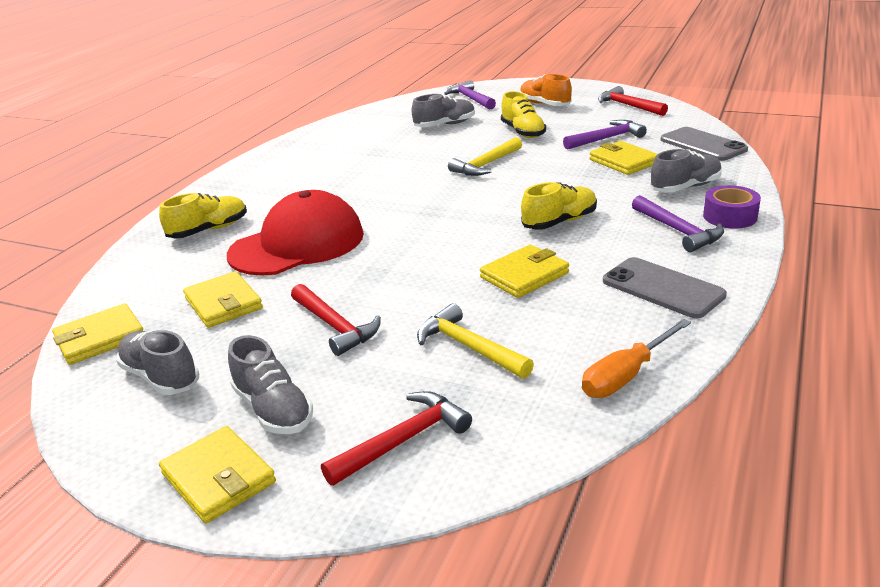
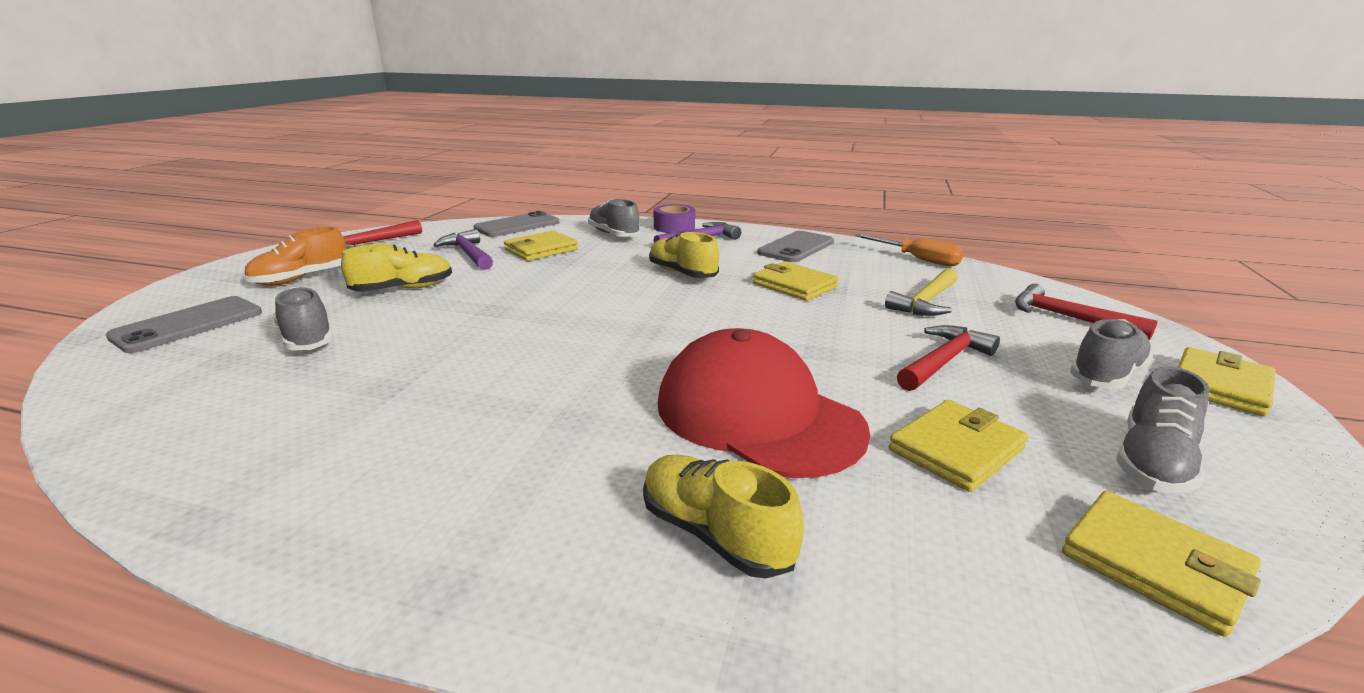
camera: 100 degrees left, 5 degrees down
(470, 99) = (188, 325): purple hammer -> grey phone
(486, 165) = (509, 306): yellow hammer -> none

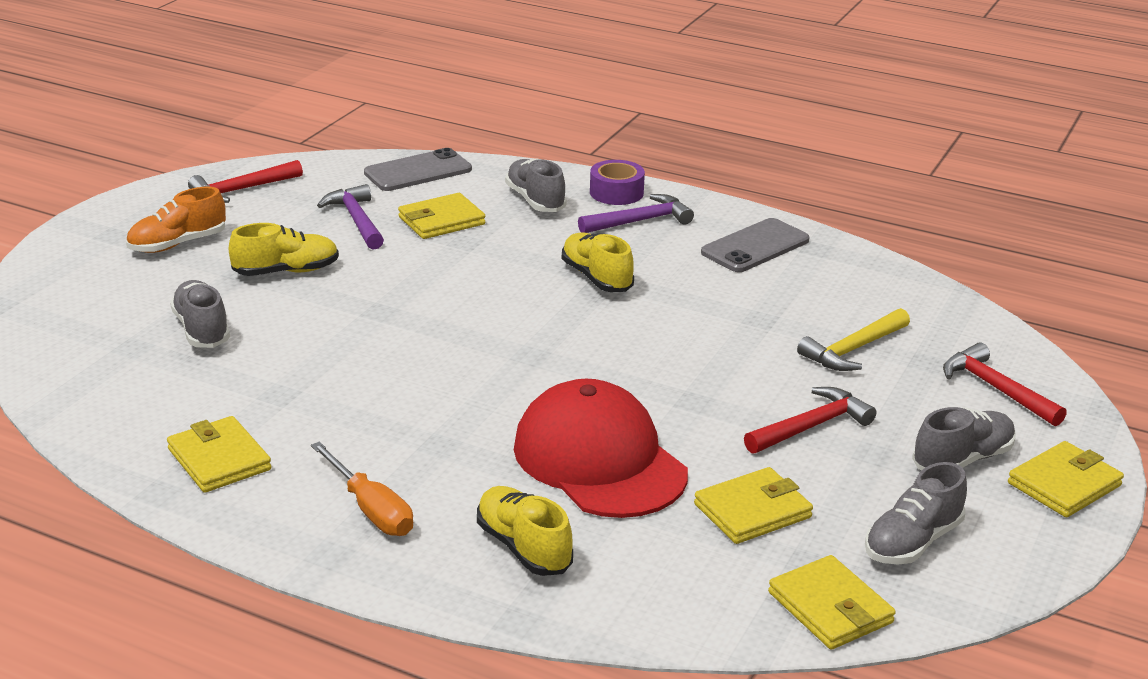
camera: 10 degrees right, 5 degrees up
(188, 325) = (86, 300): grey phone -> none
(794, 285) = (717, 310): yellow wallet -> yellow wallet (219, 459)
(917, 259) = (895, 282): orange screwdriver -> orange screwdriver (371, 509)

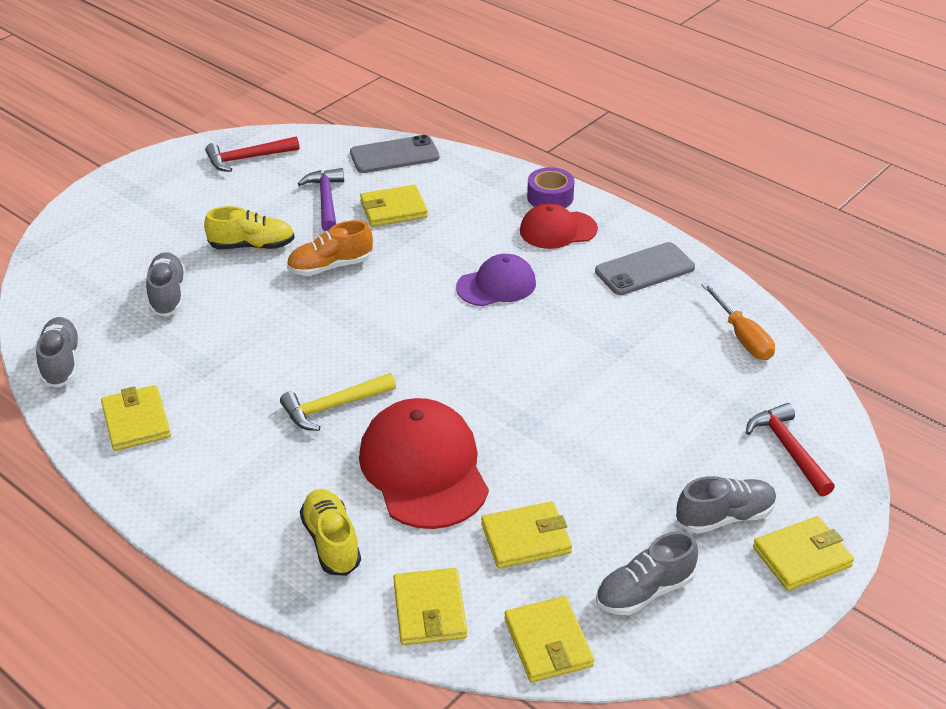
camera: 15 degrees right, 10 degrees up
(178, 244) = (179, 208): orange shoe -> orange shoe (330, 266)
(371, 509) = (230, 486): orange screwdriver -> orange screwdriver (742, 337)
(535, 200) = (478, 197): grey shoe -> grey shoe (61, 363)
(596, 278) = (496, 285): yellow shoe -> purple cap
(640, 221) = (557, 230): purple hammer -> red cap
(676, 597) = (430, 610): none -> yellow wallet
(811, 426) = (611, 463): red hammer -> none
(853, 350) = (681, 390): yellow hammer -> yellow hammer (333, 407)

